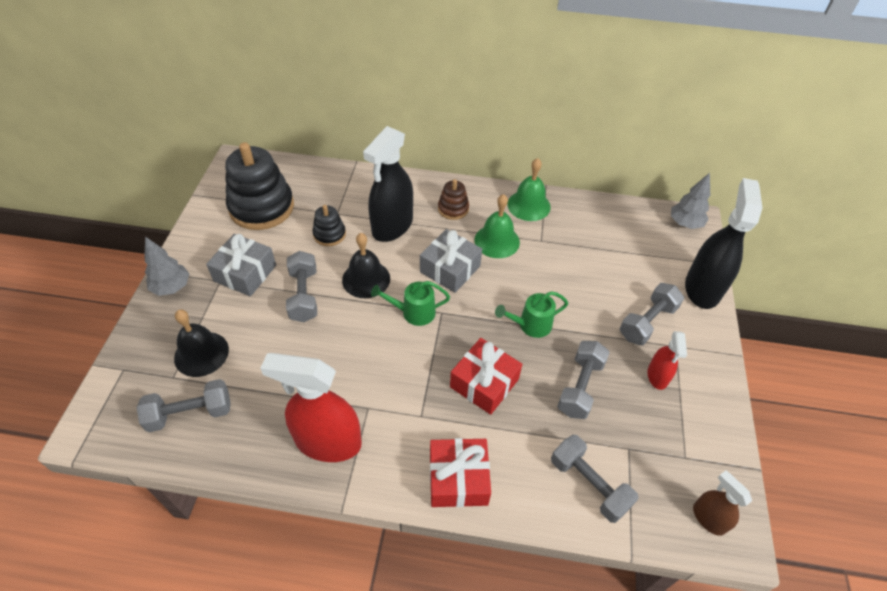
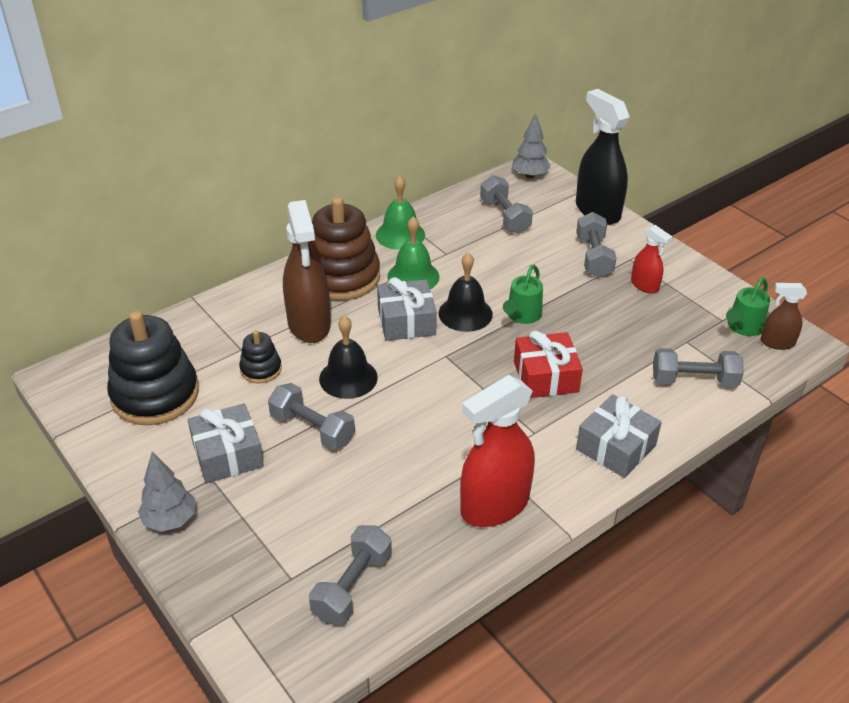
camera: 45 degrees left, 10 degrees down
(201, 353) = (289, 541): black bell -> black bell (465, 313)
(392, 226) = (309, 324): black spray bottle -> brown spray bottle
(413, 312) = (424, 372): green watering can -> green watering can (743, 327)
(453, 209) = (342, 277): brown stacking toy -> brown stacking toy, size x2.04
(458, 479) = (616, 447): red gift -> grey gift
(580, 387) = (609, 329): grey dumbbell -> grey dumbbell (504, 216)

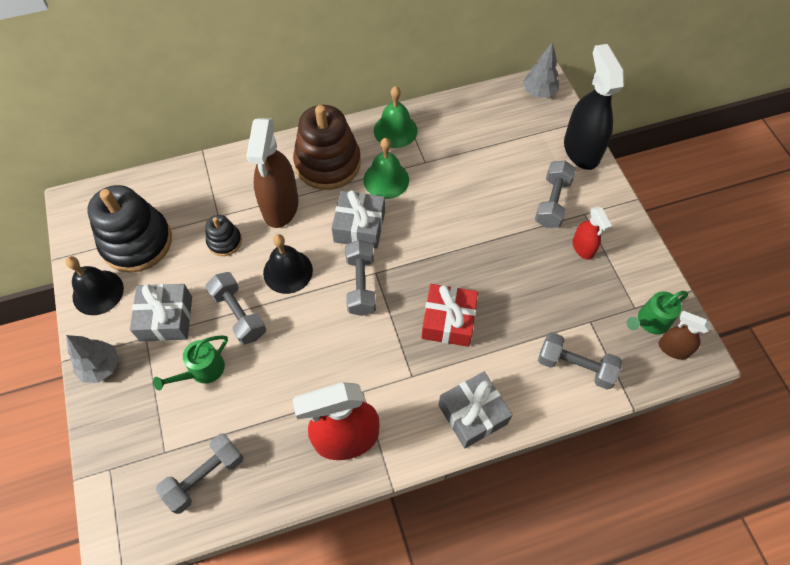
camera: 20 degrees right, 20 degrees up
(465, 313) = (412, 232): black bell -> black bell (98, 292)
(504, 216) = (494, 134): grey dumbbell -> grey dumbbell (361, 285)
(522, 315) = (459, 249): green watering can -> green watering can (202, 371)

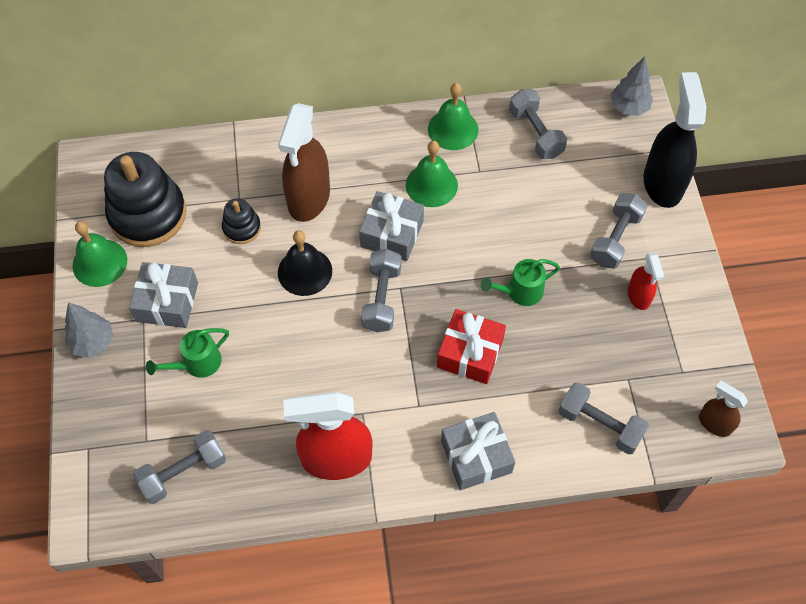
camera: 10 degrees right, 0 degrees up
(98, 292) = (100, 262): black bell -> green bell
(239, 314) = (244, 310): grey dumbbell -> grey dumbbell (535, 133)
(328, 163) = (369, 157): brown stacking toy -> none
(650, 321) = (695, 390): green watering can -> green watering can (520, 292)

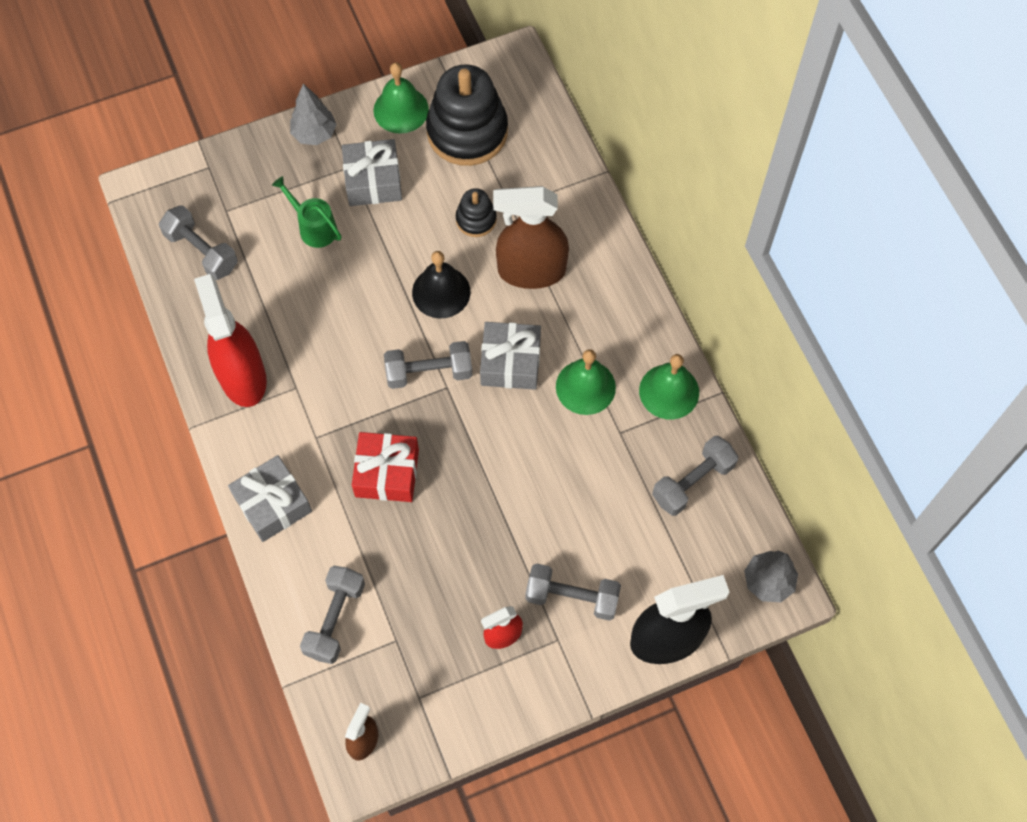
camera: 75 degrees right, 5 degrees up
(520, 292) = (474, 507): green watering can -> none

